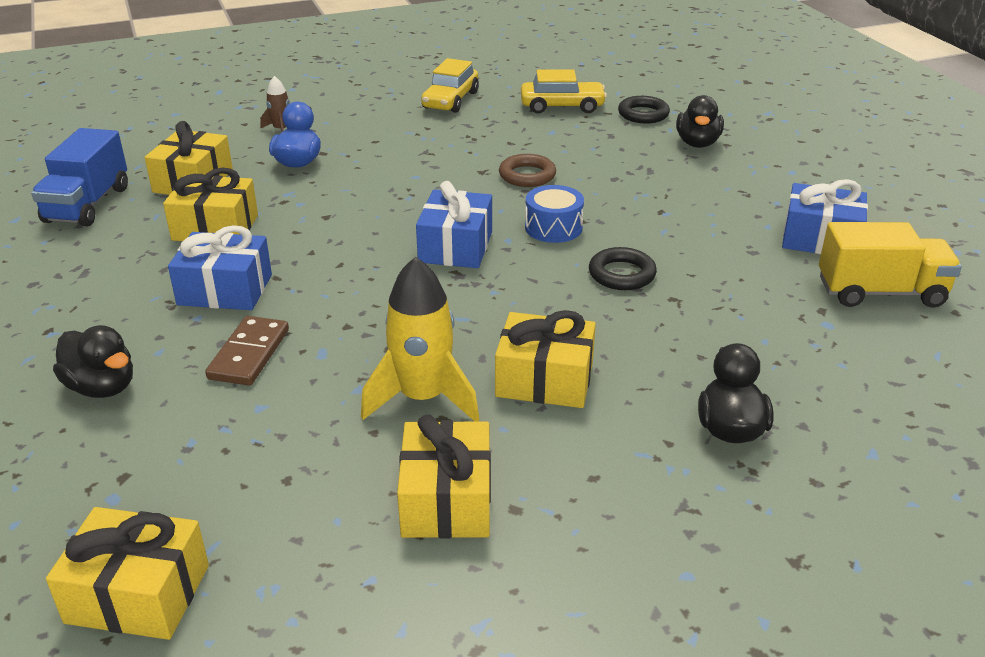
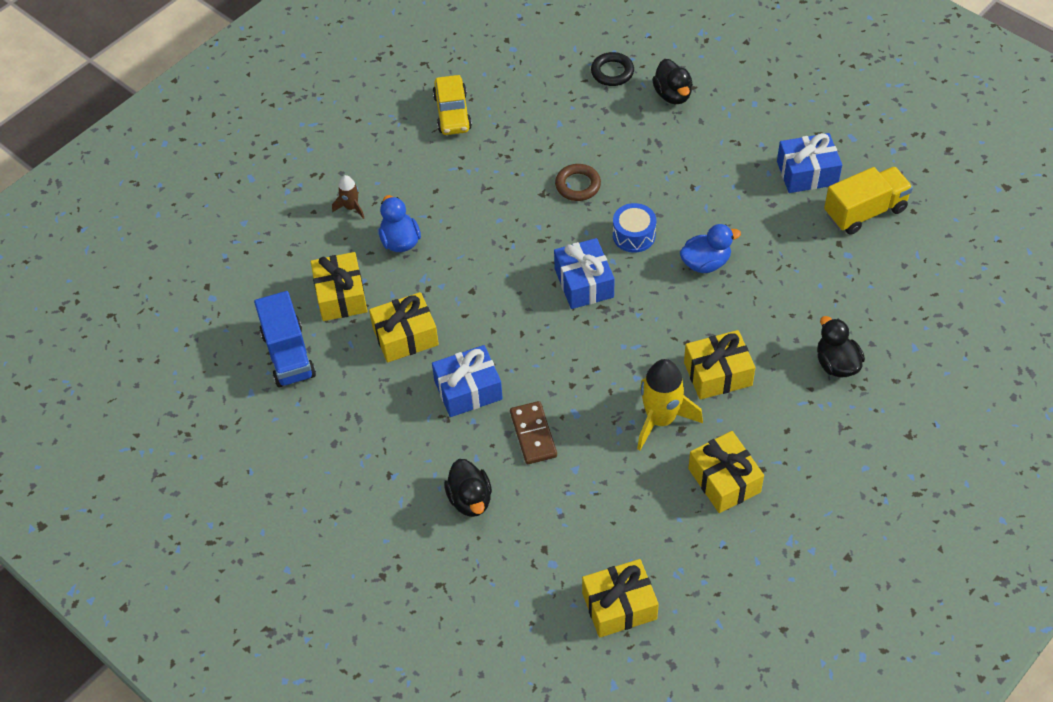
camera: 25 degrees left, 20 degrees up
(102, 387) = (470, 499): black duck -> black duck turned 60 degrees clockwise
(562, 106) = (545, 86): yellow car -> none
(622, 274) = (705, 263): black ring -> blue duck

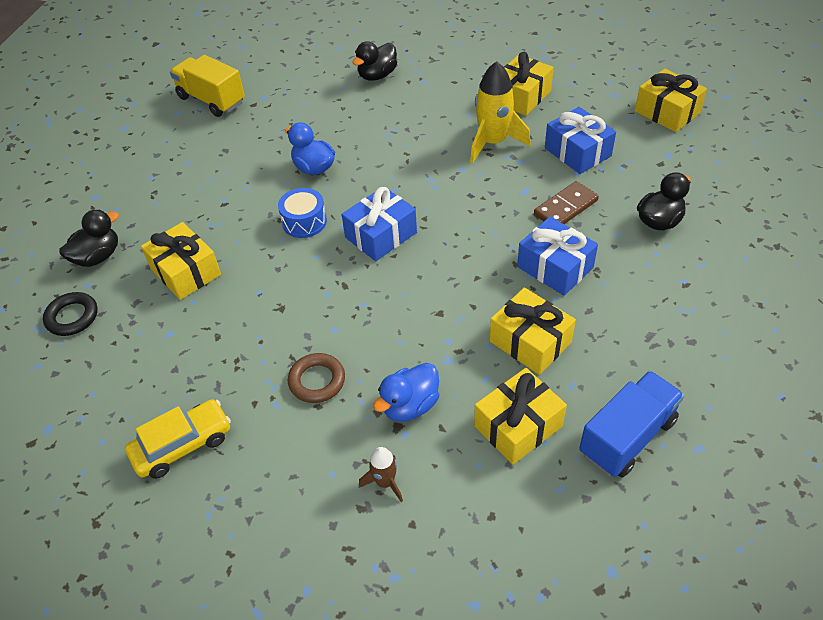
camera: 115 degrees left, 5 degrees down
(578, 185) = (256, 284): brown ring -> brown ring (317, 381)
(718, 374) = (427, 127): yellow gift -> yellow gift (186, 272)
(807, 173) = (178, 141): blue gift -> blue gift (577, 152)

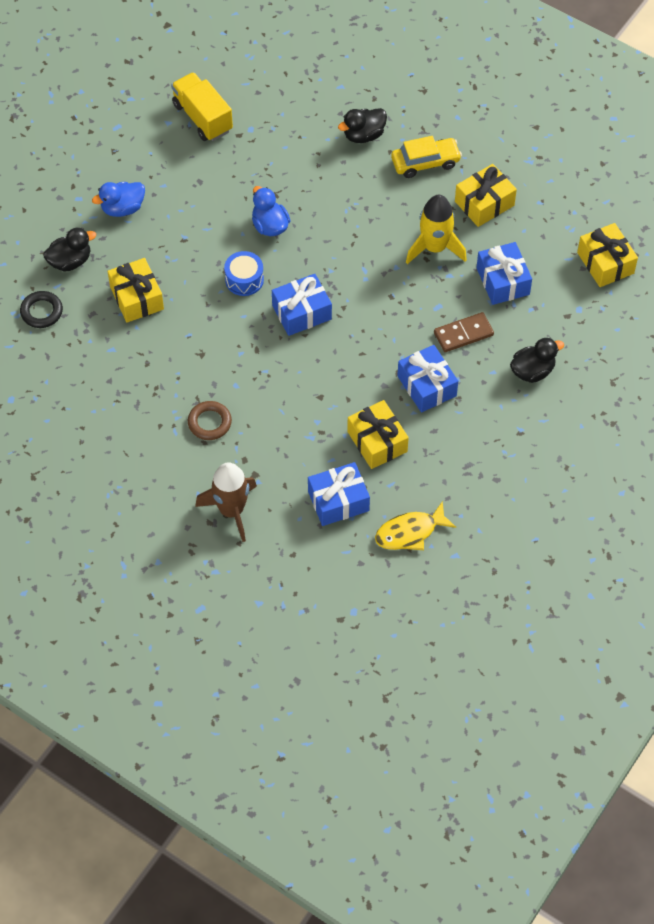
camera: 15 degrees right, 10 degrees up
(182, 445) = (102, 441): yellow car -> yellow car (425, 162)
(385, 482) = (231, 510): brown rocket -> brown rocket, size x1.93
(410, 405) = (269, 462): blue duck -> blue duck (123, 208)
(518, 426) = (338, 501): yellow gift -> blue gift
(627, 437) = (410, 532): blue truck -> yellow fish

